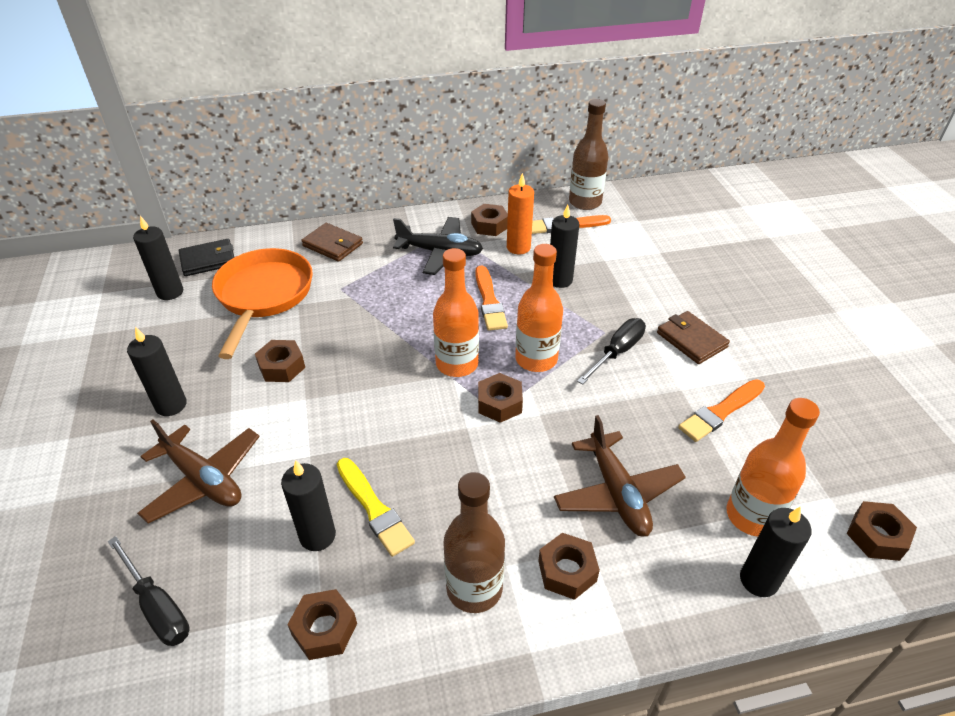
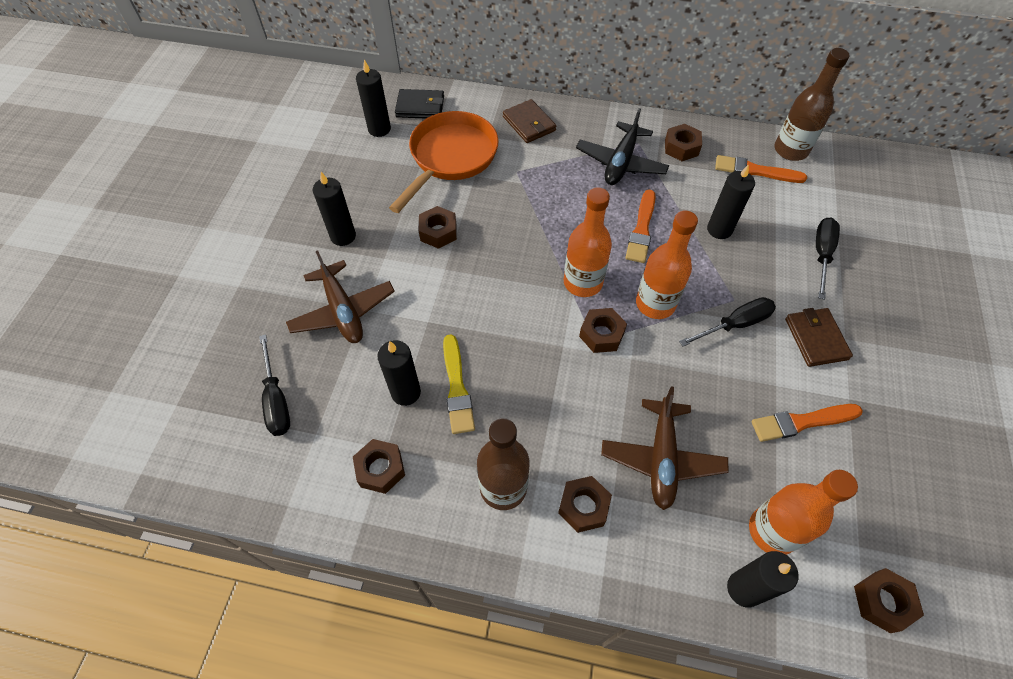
camera: 25 degrees right, 15 degrees up
(440, 252) = (621, 162): black plane -> black plane turned 75 degrees clockwise
(518, 247) = (697, 181): orange candle -> none
(657, 273) = (821, 255): none -> black screwdriver

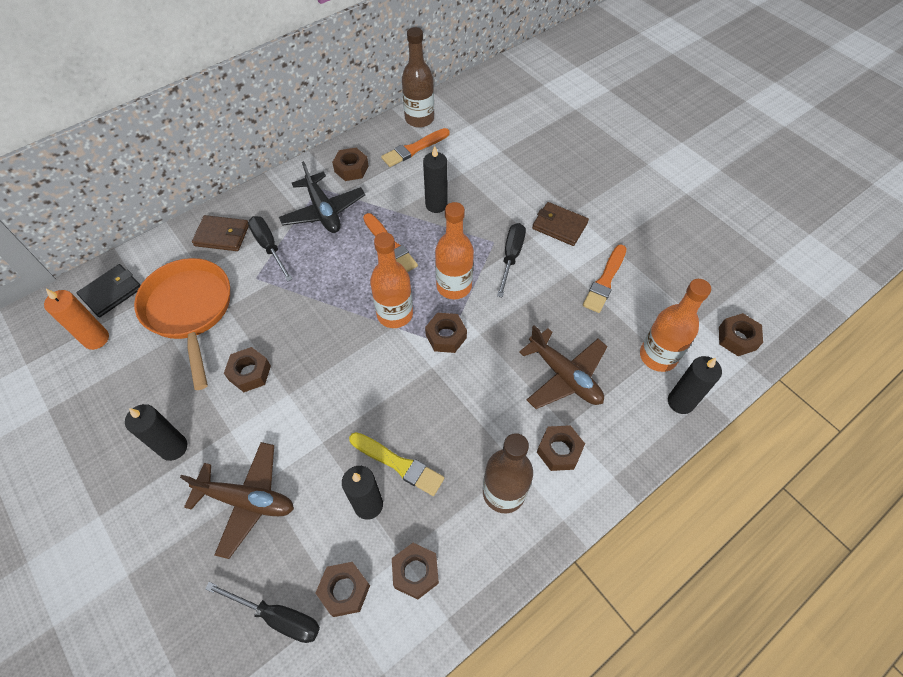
camera: 50 degrees left, 0 degrees up
(328, 429) = (344, 590): none -> brown nut
(379, 129) = (96, 339): black candle -> orange candle
(821, 255) = (508, 172): black screwdriver -> black screwdriver (269, 247)

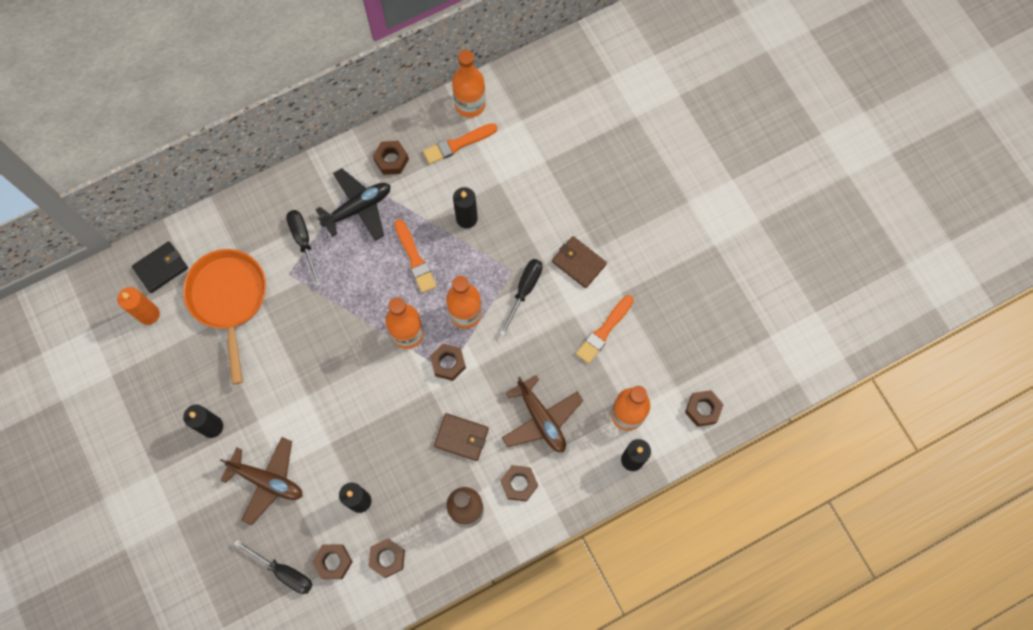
camera: 10 degrees right, 15 degrees up
(222, 235) = (261, 221): brown wallet -> brown wallet (461, 437)
(250, 373) = (277, 370): brown nut -> none
(323, 211) = (358, 208): black plane -> black plane turned 105 degrees counterclockwise
(398, 464) = (388, 472): yellow brush -> none
(419, 119) = (470, 104): brown bottle -> orange bottle

